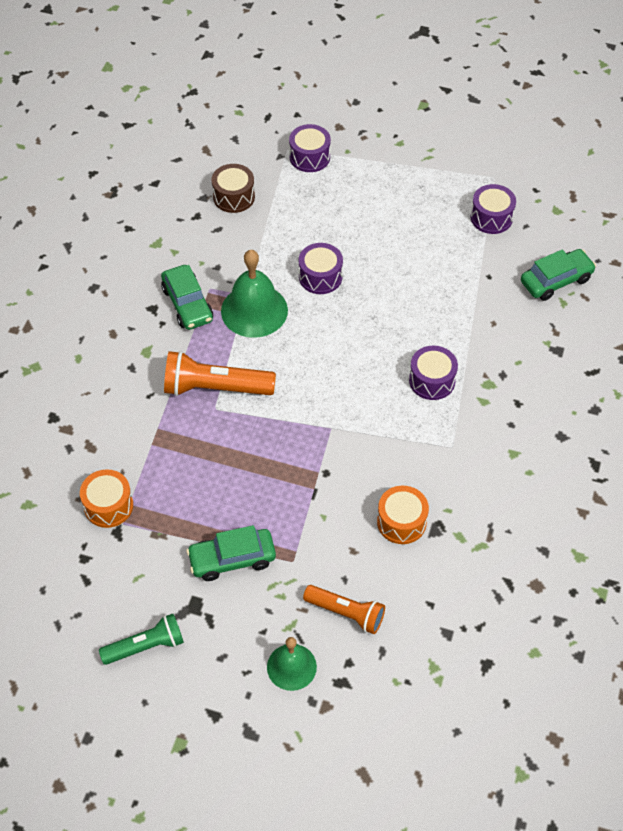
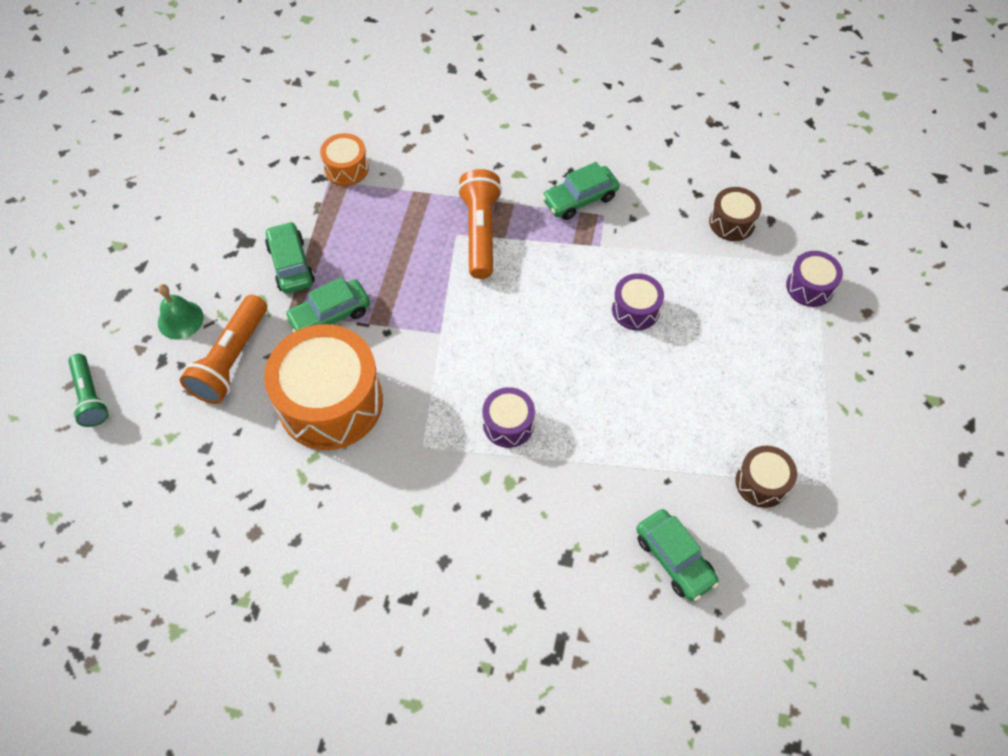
camera: 85 degrees right, 5 degrees up
(145, 646) = (208, 211): green flashlight -> green flashlight (90, 396)
(254, 310) = (580, 255): green bell -> none
(301, 522) = (330, 315): none -> green car
(346, 613) = (231, 359): orange flashlight -> orange flashlight, size x1.51
(401, 522) = (330, 402): orange drum -> orange drum, size x2.07
(491, 217) = (761, 482): purple drum -> brown drum

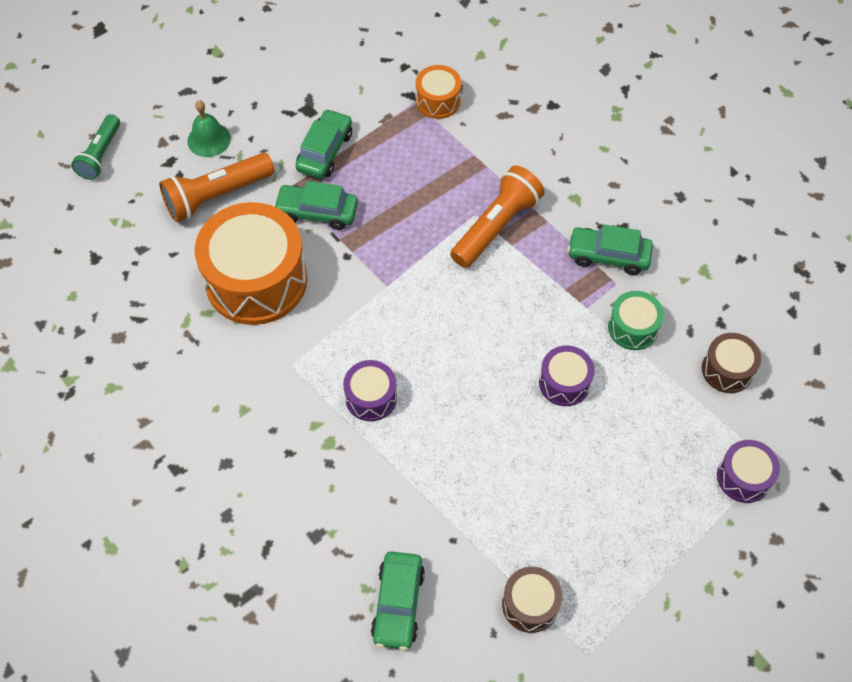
camera: 40 degrees right, 0 degrees up
(644, 238) = (633, 328): none -> green drum

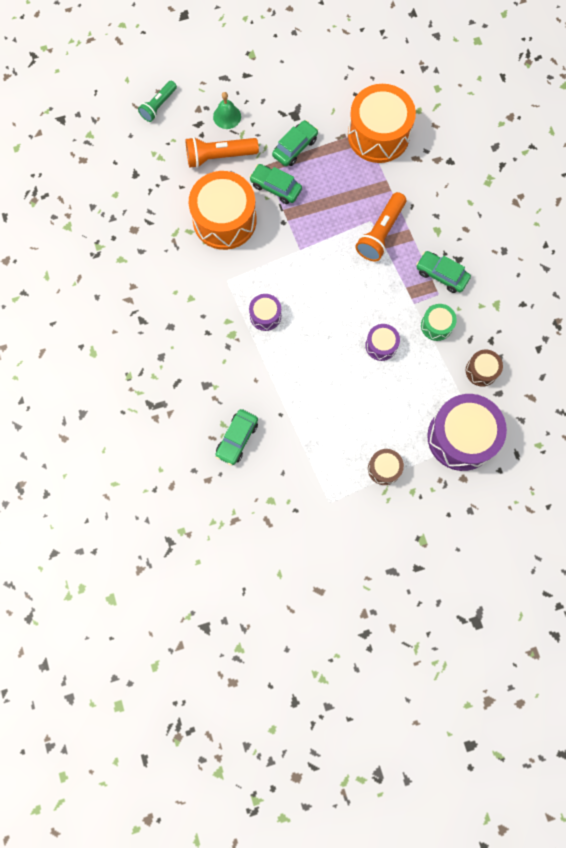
camera: 20 degrees right, 15 degrees up
(438, 101) = (378, 135): orange drum -> orange drum, size x2.07
(496, 226) = (380, 233): orange flashlight -> orange flashlight turned 150 degrees clockwise
(530, 604) = (309, 465): brown drum -> brown drum (384, 468)
(743, 477) = (461, 437): purple drum -> purple drum, size x2.07

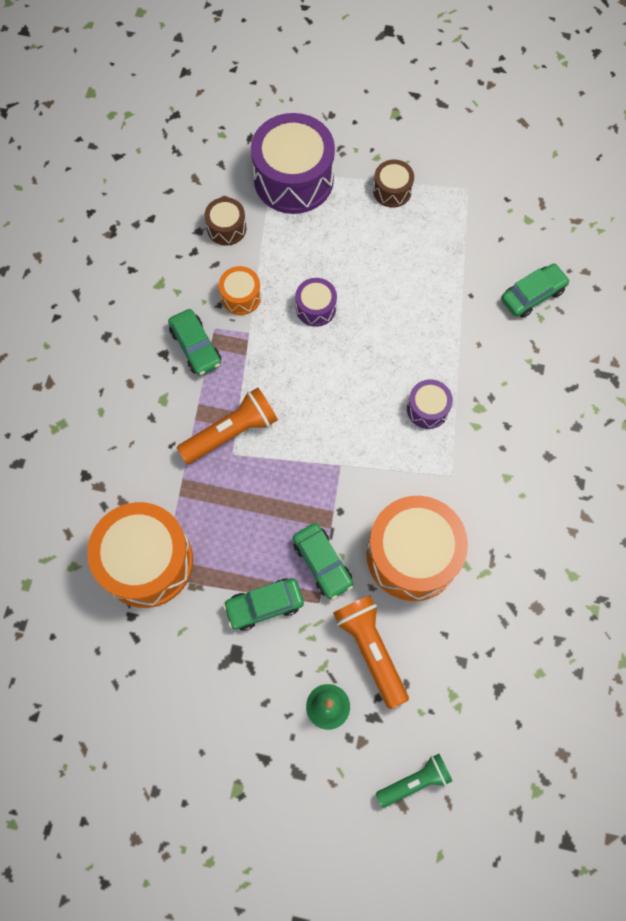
camera: 150 degrees left, 5 degrees down
(219, 156) = (371, 650): orange flashlight -> orange flashlight turned 135 degrees counterclockwise
(436, 325) = (241, 296): green drum -> orange drum

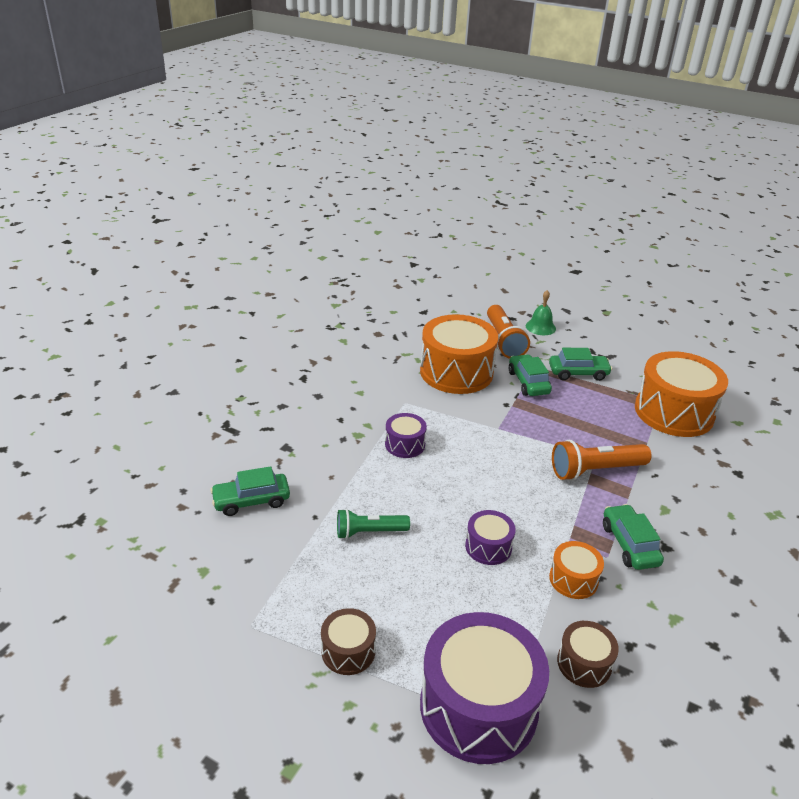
camera: 165 degrees left, 35 degrees down
(414, 781) = (493, 295): green flashlight -> green flashlight (369, 532)

